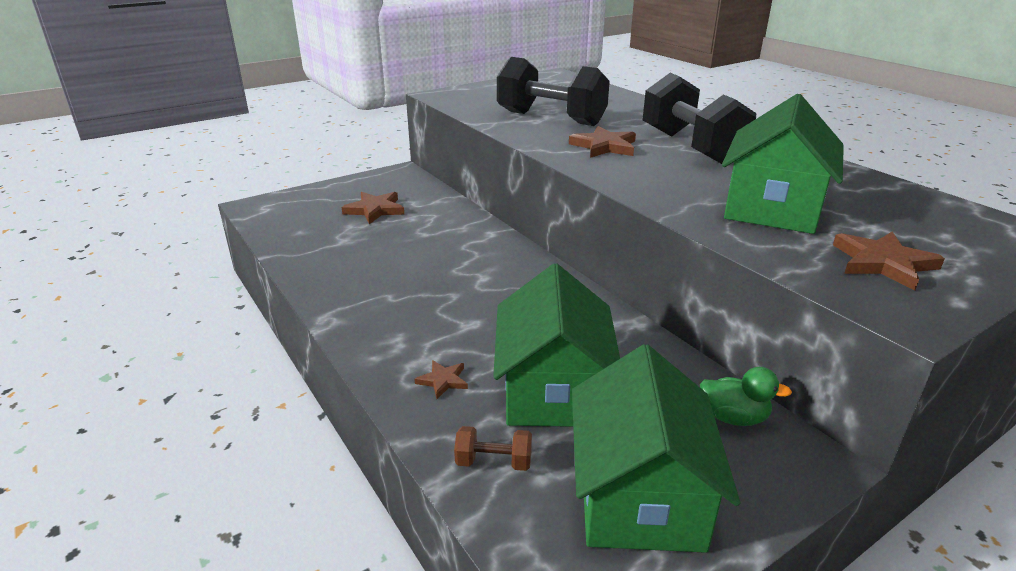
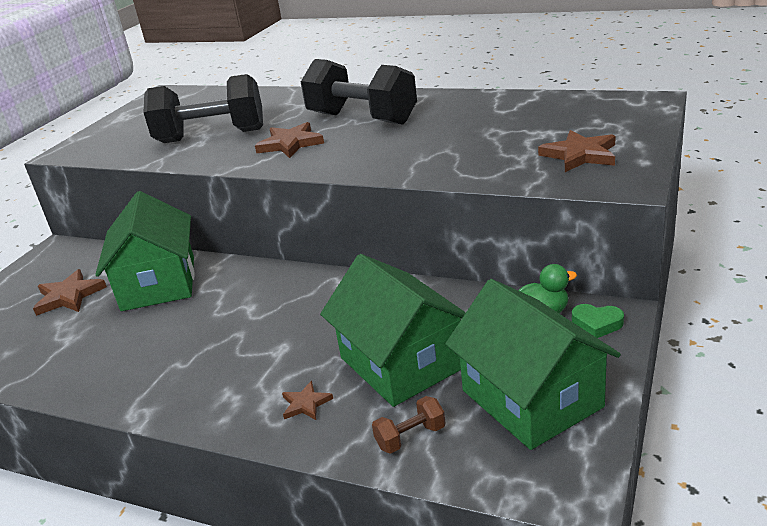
camera: 30 degrees left, 0 degrees up
(772, 207) = (472, 144): green house -> green house (158, 283)
(785, 460) = (597, 324): none -> green heart

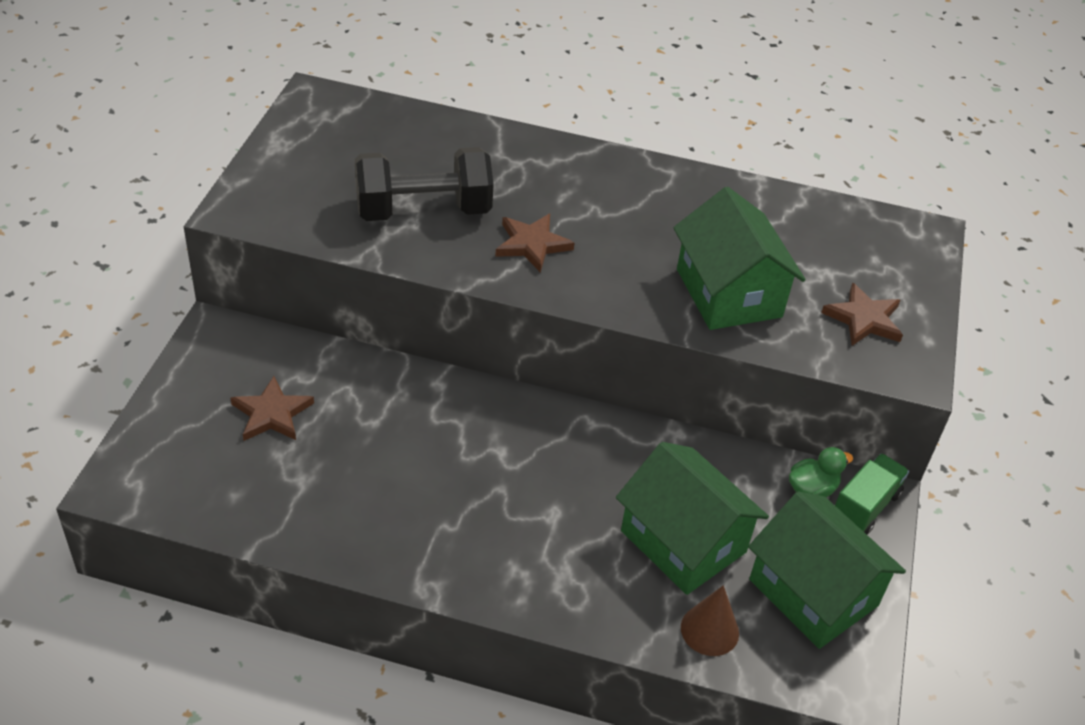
camera: 15 degrees left, 15 degrees up
(158, 283) = (378, 404): green house -> green house (728, 293)
(306, 404) = (599, 586): brown star -> none
(362, 119) = (606, 208): black dumbbell -> none
(410, 437) = (709, 630): brown dumbbell -> brown cone
(597, 324) = (865, 506): green heart -> green truck

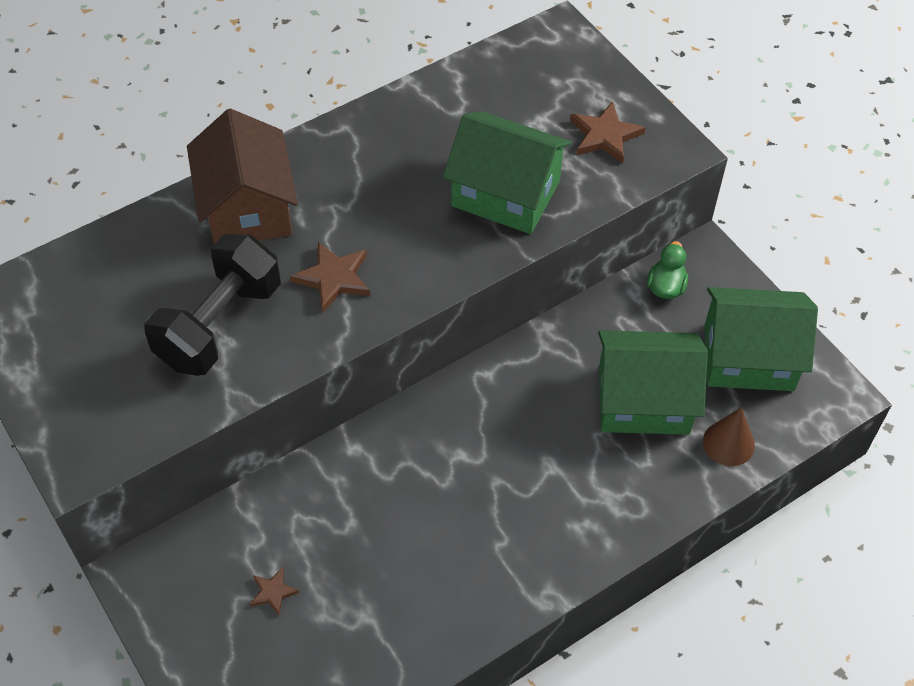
camera: 45 degrees left, 10 degrees up
(272, 413) = (273, 592): brown star -> brown star, size x0.57
(537, 166) = (247, 208): none -> brown house
(865, 506) = (706, 269): green truck -> none

